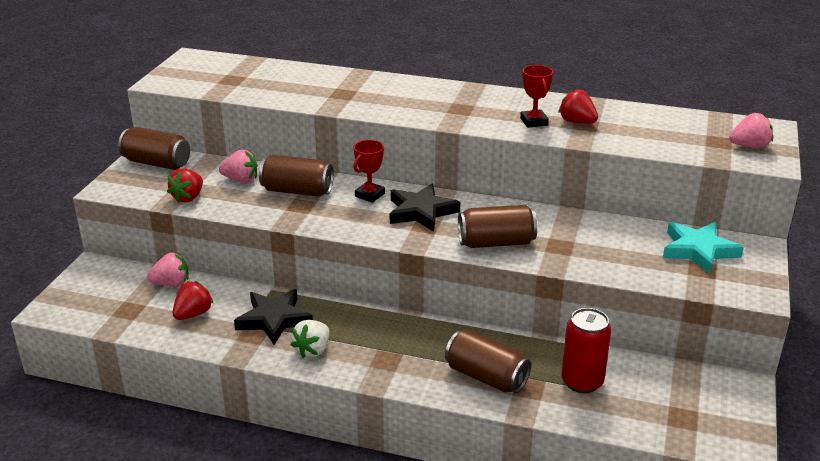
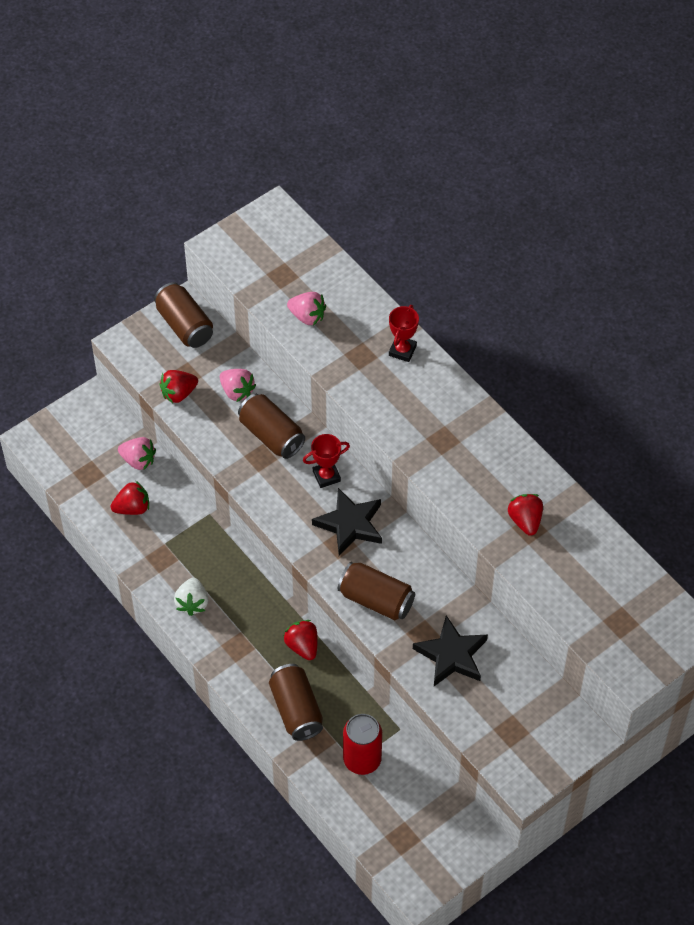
camera: 35 degrees right, 25 degrees up
(274, 319) = (187, 551): black star -> black star (451, 655)
(313, 350) = (192, 603): white strawberry -> white strawberry turned 60 degrees counterclockwise
(443, 333) = (302, 646): none -> red strawberry
(534, 122) = (488, 498): red trophy -> red trophy (402, 350)
(698, 250) = (531, 710): turquoise star -> none
(749, 146) = (640, 645): pink strawberry -> pink strawberry (307, 316)

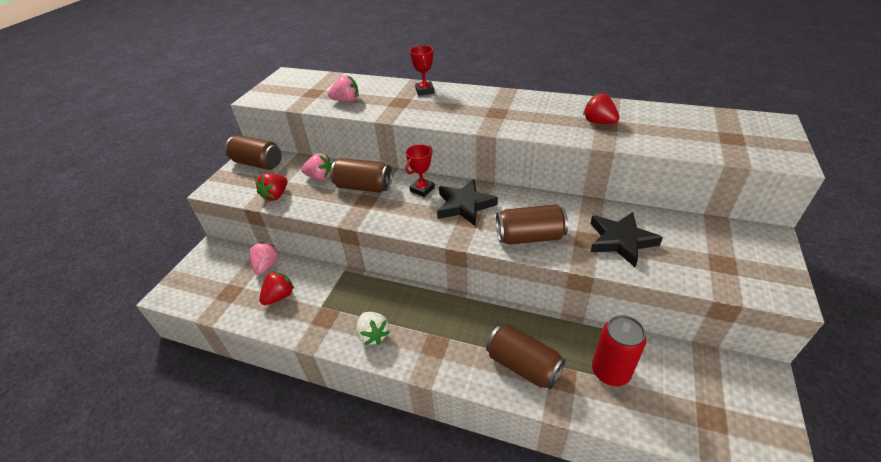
camera: 30 degrees left, 15 degrees down
(138, 460) = (267, 266): pink strawberry -> pink strawberry turned 75 degrees counterclockwise
(302, 646) = (484, 316): red strawberry -> none

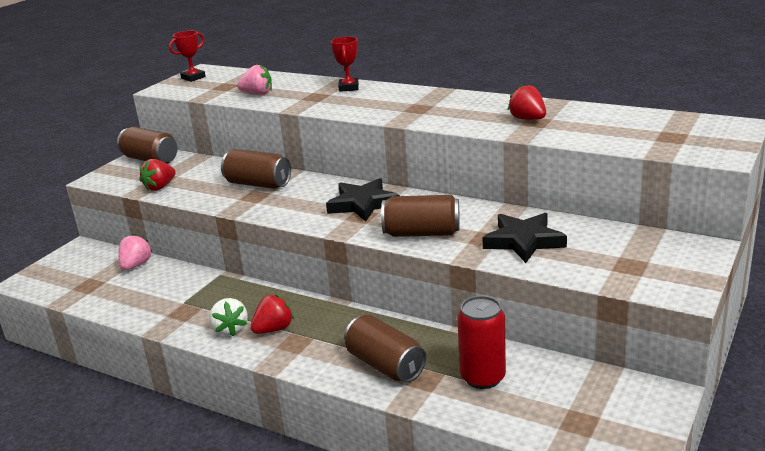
camera: 10 degrees right, 15 degrees down
(279, 296) = (141, 291): red strawberry -> red strawberry (274, 329)
(320, 177) = (214, 174): pink strawberry -> none
(422, 189) = (322, 189): red trophy -> red trophy (193, 78)

